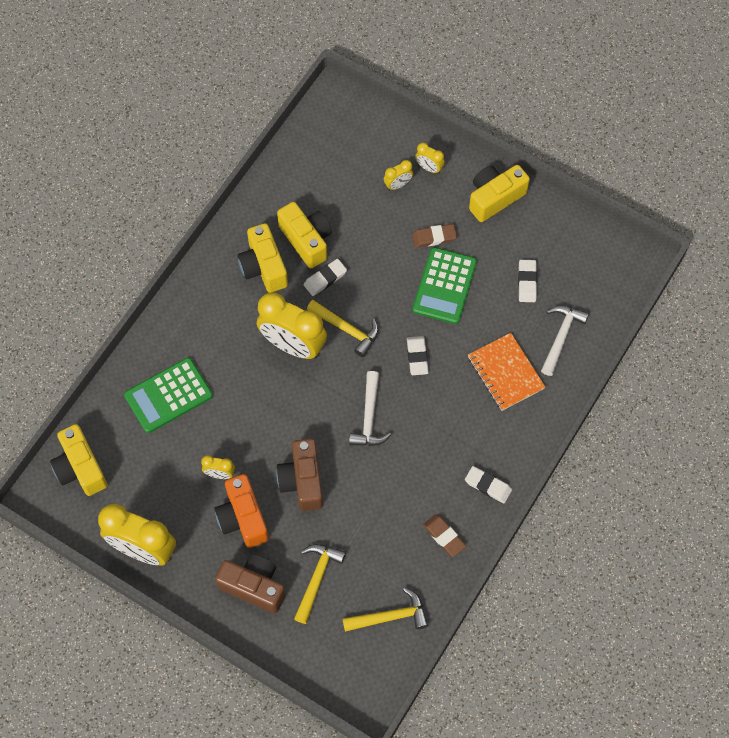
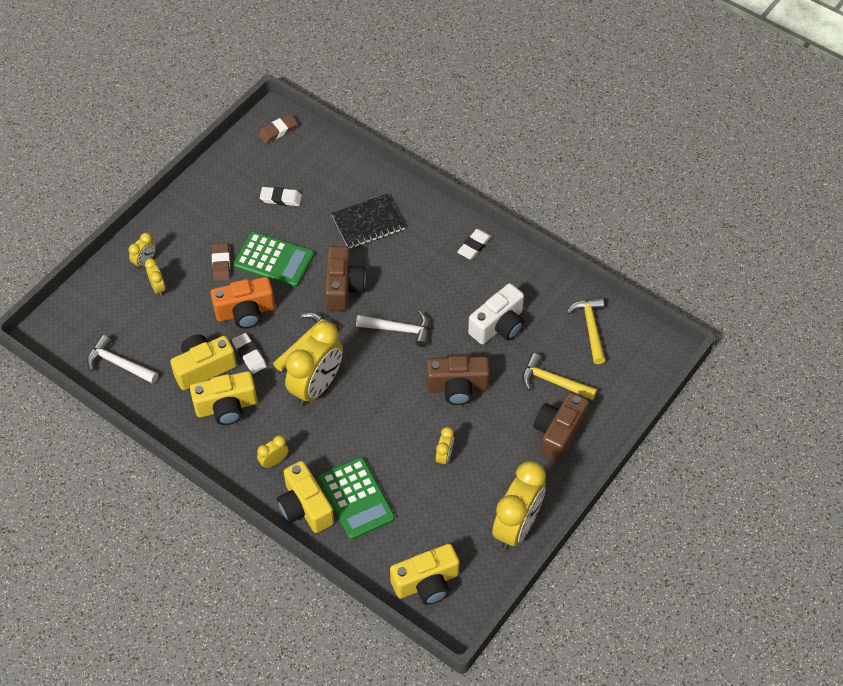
camera: 85 degrees left, 10 degrees down
(205, 317) = (274, 461): none -> yellow clock
(243, 518) = (490, 439): orange camera -> orange camera (245, 312)
(384, 518) = (498, 325): none -> white camera
(417, 357) = (343, 287): white eraser -> brown camera
(444, 536) = (519, 282): brown eraser -> brown eraser (278, 131)
(494, 198) = (189, 213): yellow camera -> yellow camera (305, 507)
(505, 373) = (368, 223): orange notebook -> black notebook
(561, 337) = (339, 180): white hammer -> white hammer (119, 364)

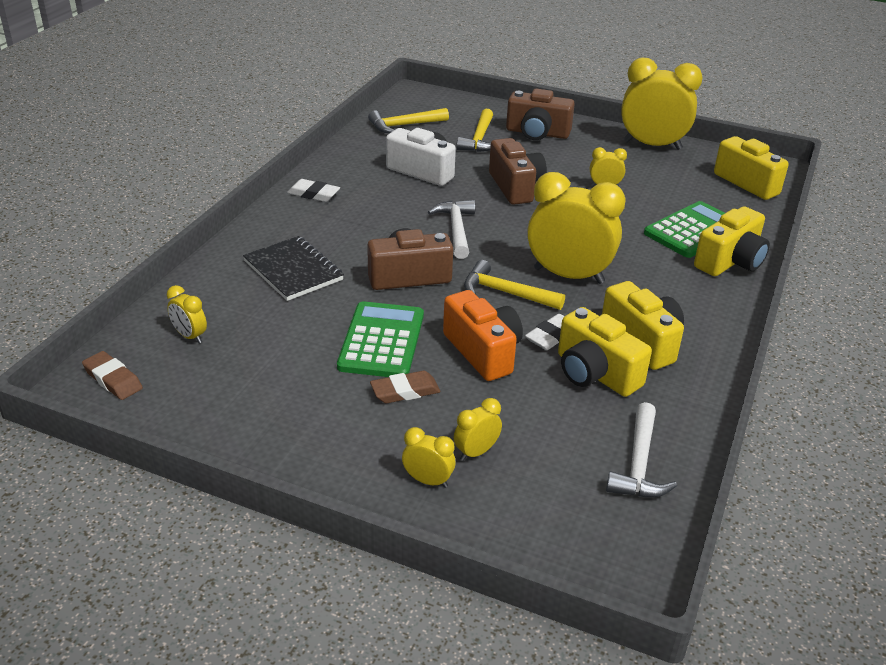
camera: 105 degrees left, 20 degrees down
(274, 461) = (691, 291): yellow clock -> yellow clock (190, 336)
(281, 198) = (261, 353): white eraser -> none

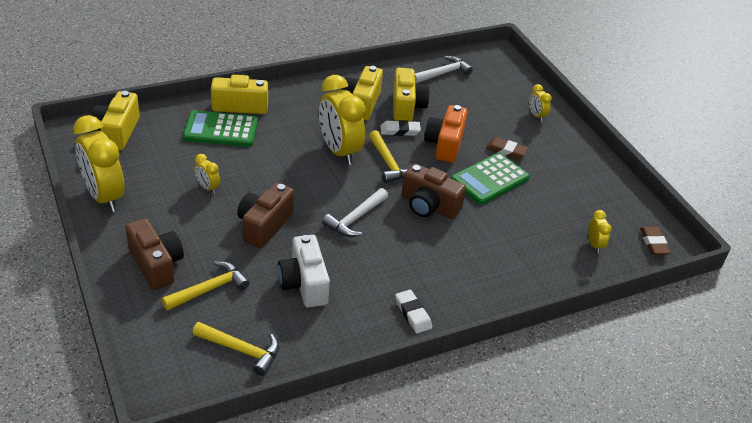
camera: 140 degrees left, 5 degrees up
(293, 271) = (494, 253): black notebook -> none
(476, 452) = (503, 113): yellow clock -> none

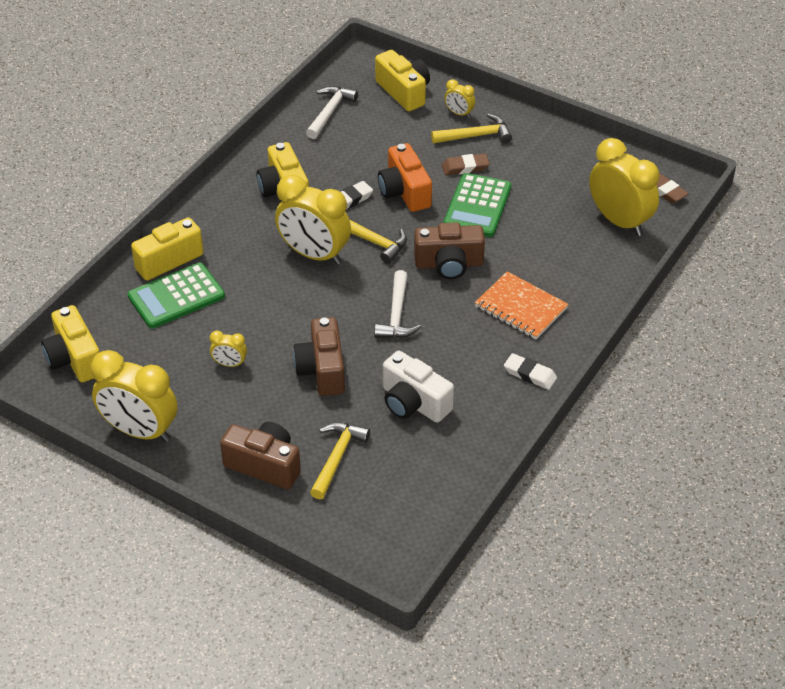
camera: 30 degrees left, 5 degrees up
(241, 350) = (421, 493): yellow hammer -> yellow hammer (475, 136)
(407, 106) = (330, 169): yellow camera -> yellow camera (404, 92)
(453, 263) = (521, 307): none -> orange notebook
(594, 245) = (619, 221): yellow clock -> yellow clock, size x2.23

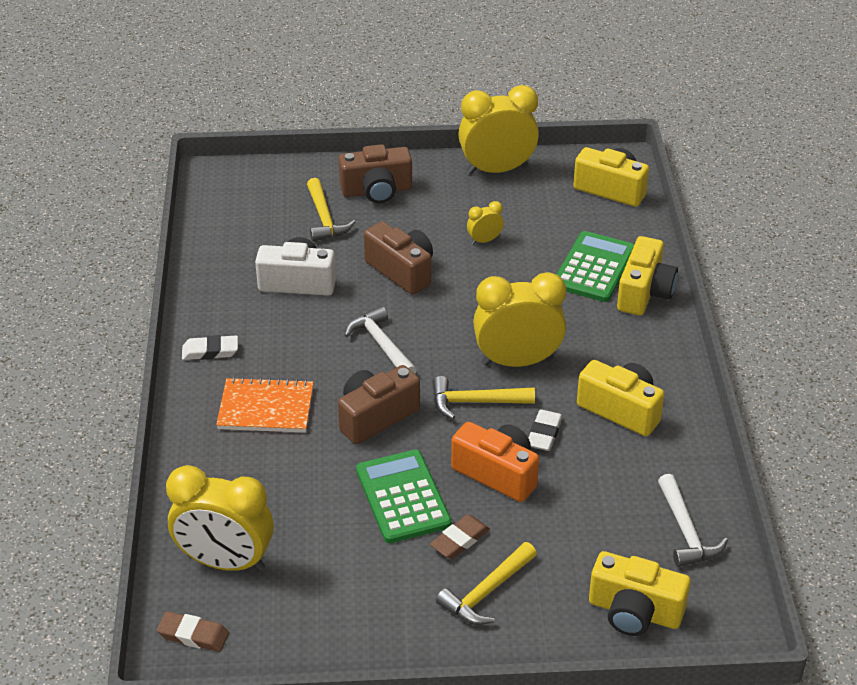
camera: 145 degrees right, 5 degrees down
(459, 113) = (537, 615): yellow clock -> none

